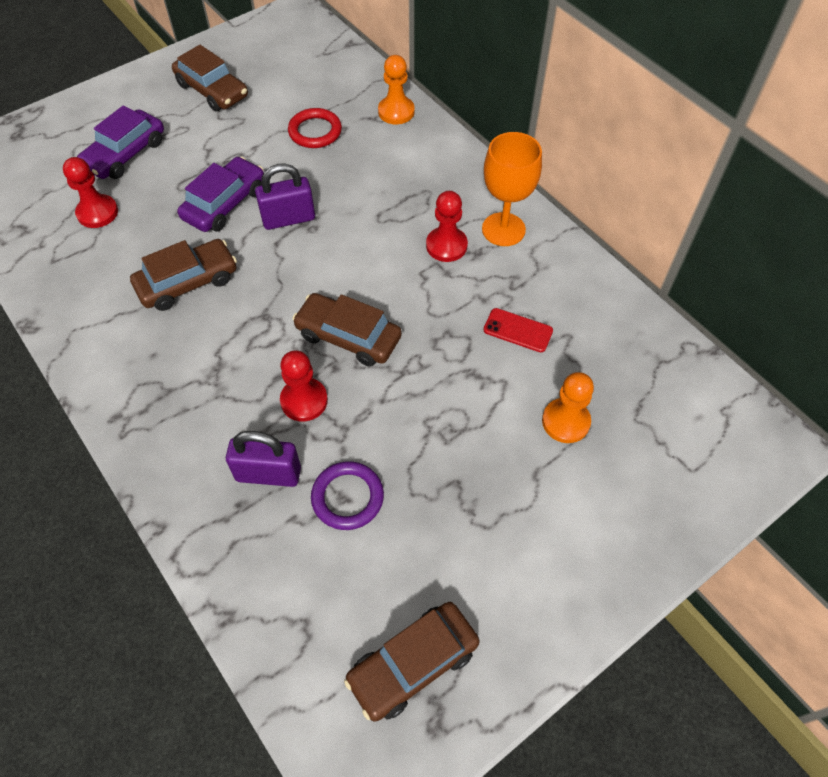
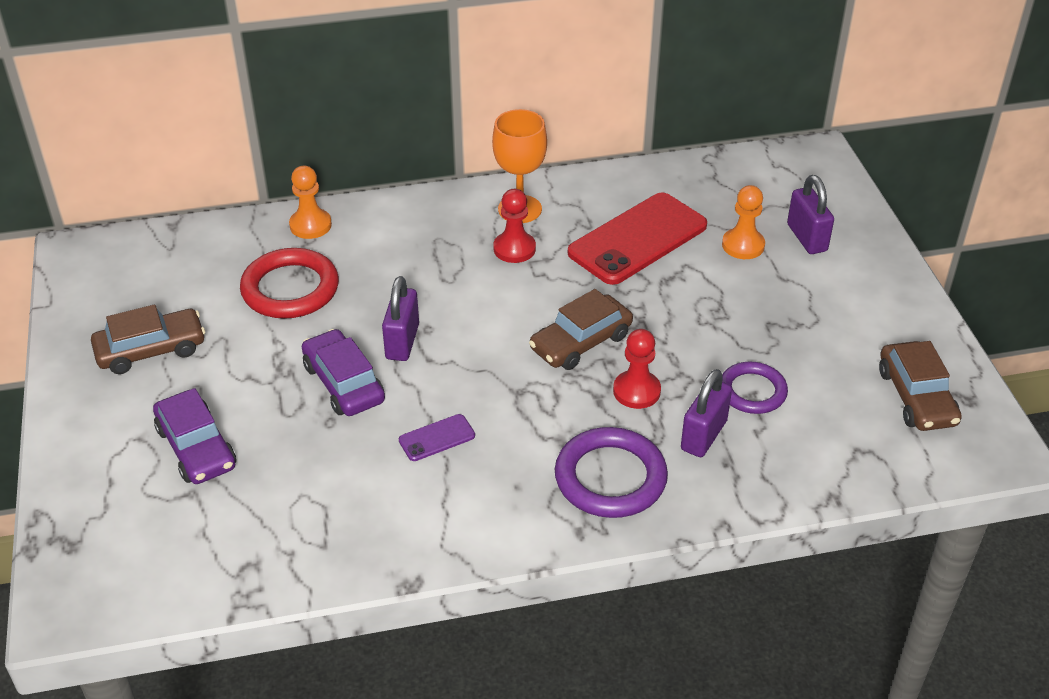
camera: 65 degrees left, 15 degrees down
(97, 213) = (276, 491): red pawn -> none
(186, 417) = (610, 478): none -> purple ring
(188, 282) = (437, 438): brown car -> purple phone
(315, 131) = (290, 289): red ring -> red ring, size x1.55
(518, 330) = (638, 239): red phone -> red phone, size x2.27
(617, 478) = (806, 238): none -> purple padlock

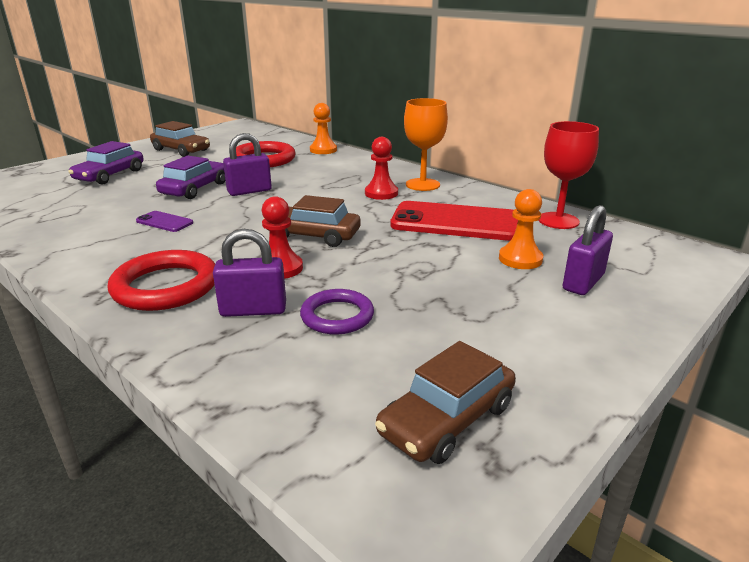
camera: 55 degrees right, 15 degrees down
(610, 478) = (165, 286): purple ring -> red ring
(692, 180) = (558, 221): none -> red goblet

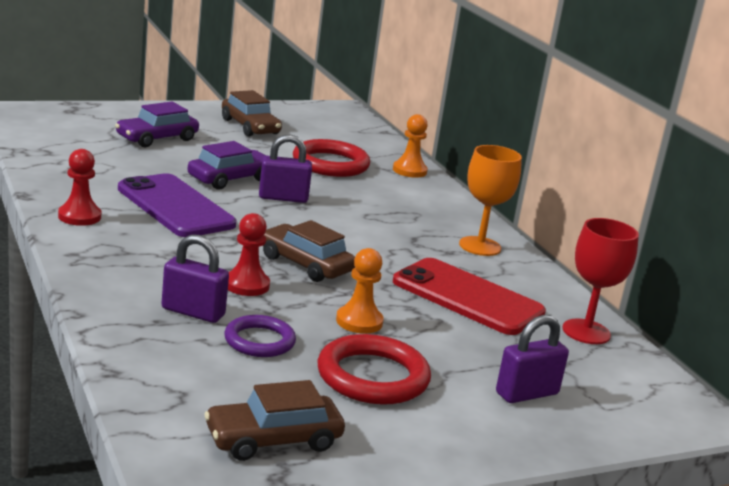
camera: 20 degrees right, 5 degrees down
(164, 222) = (175, 207): purple phone -> purple phone, size x2.27
(165, 286) = (135, 268): red ring -> red ring (372, 377)
(381, 193) = (421, 242): red pawn -> red pawn (79, 216)
(520, 259) = (490, 353): orange pawn -> orange pawn (359, 321)

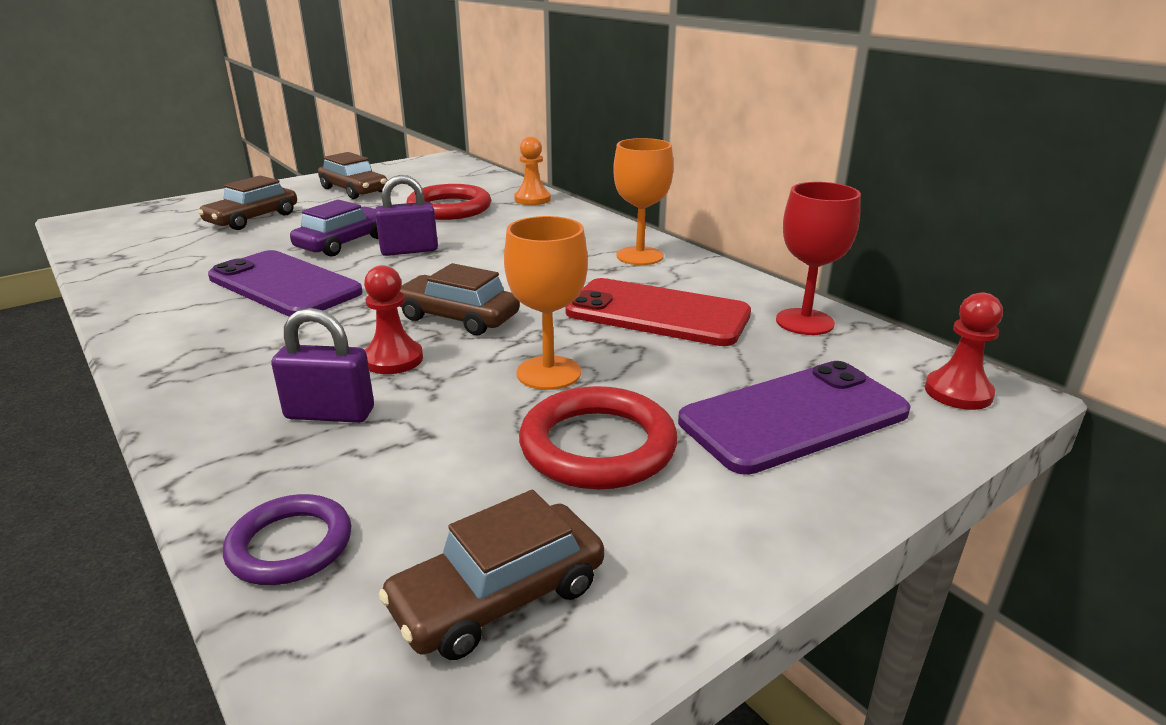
camera: 10 degrees left, 5 degrees up
(79, 216) = (161, 321): red pawn -> red pawn (958, 392)
(157, 138) = (252, 219): purple car -> brown car
(259, 341) = (430, 433): purple ring -> purple ring (290, 545)
(359, 321) = (548, 373): orange pawn -> orange goblet
(526, 393) = (793, 417): purple padlock -> purple phone

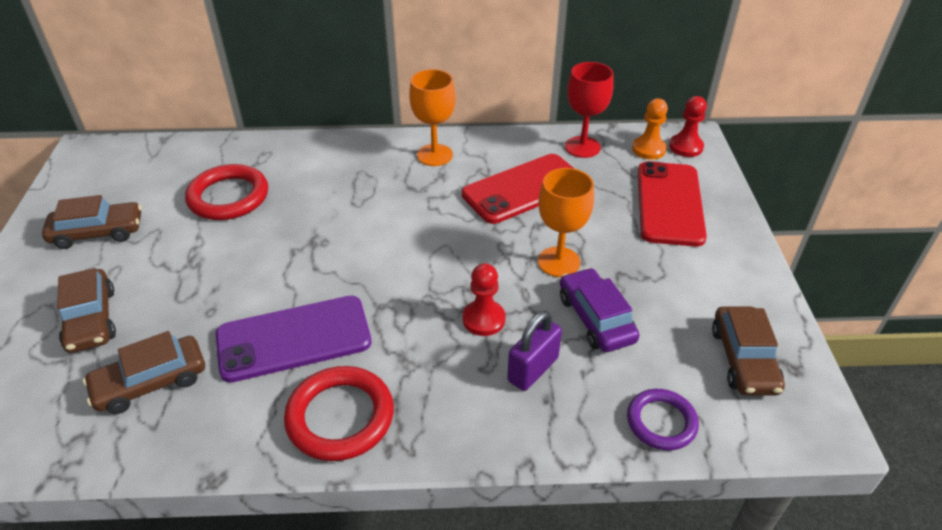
camera: 55 degrees left, 15 degrees up
(344, 243) = (236, 279): purple car -> purple car (596, 318)
(409, 250) = (299, 250): purple padlock -> none
(458, 317) = (448, 269): brown car -> brown car (151, 382)
(532, 199) = (266, 150): orange pawn -> orange pawn (648, 149)
(597, 446) = (648, 277): red ring -> red ring (340, 417)
(793, 417) = (669, 203): purple phone -> red phone

